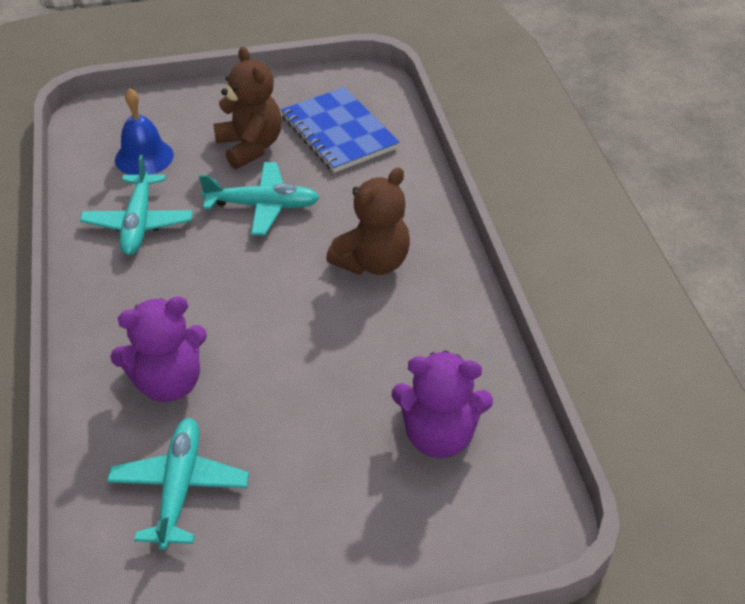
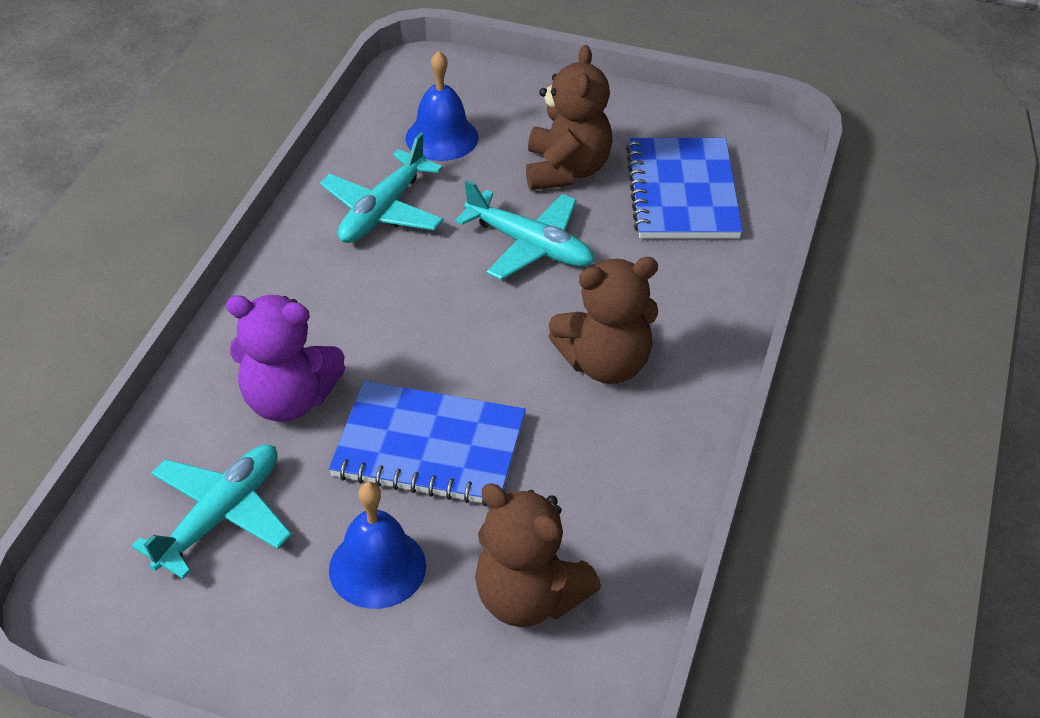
camera: 30 degrees right, 0 degrees up
(296, 369) = (429, 447): none -> blue notebook
(322, 466) = (377, 567): none -> blue bell
(439, 435) = (529, 598): purple teddy bear -> brown teddy bear

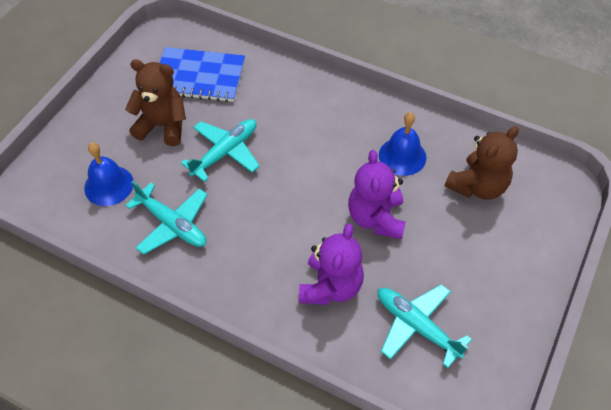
camera: 80 degrees left, 10 degrees up
(377, 567) = (456, 249): blue bell -> blue bell (402, 156)
(429, 447) = (376, 218): blue notebook -> purple teddy bear
(605, 363) = (326, 132): brown teddy bear -> none

